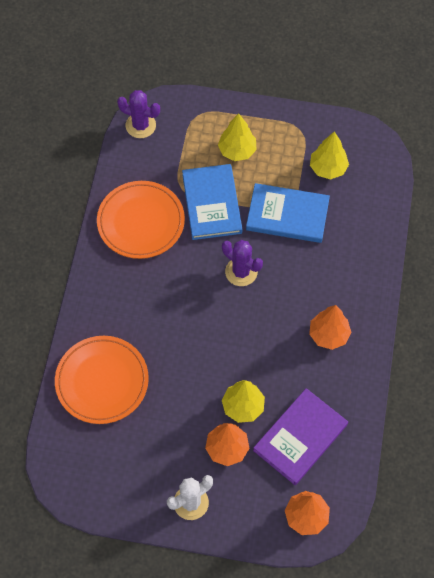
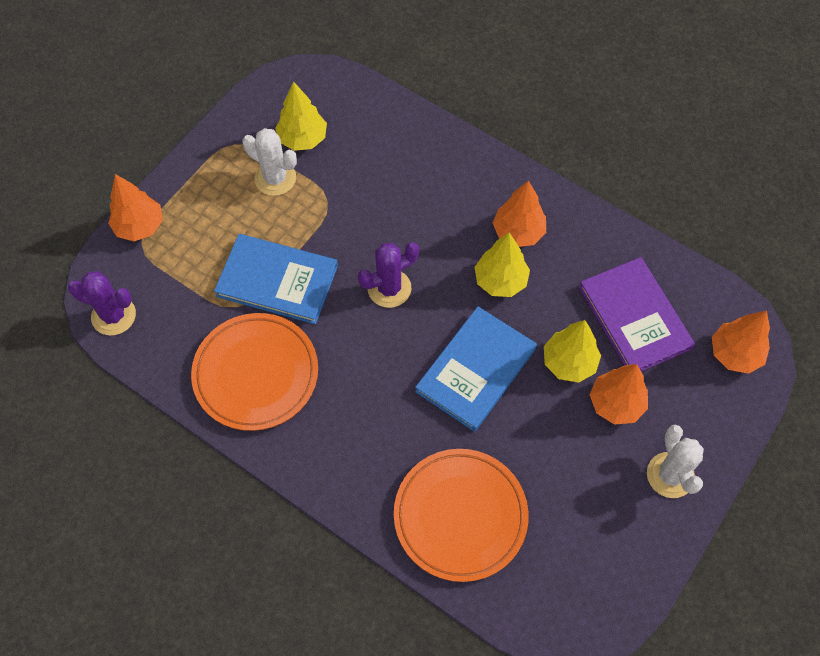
camera: 65 degrees left, 0 degrees up
(140, 125) = (113, 315): purple cactus -> purple cactus turned 60 degrees clockwise
(209, 108) = (139, 226): none -> orange tree
(237, 151) = (220, 222): yellow tree -> yellow tree (500, 281)
(287, 166) = (275, 178): none -> white cactus
(287, 215) = (340, 206): blue book -> blue book (475, 370)

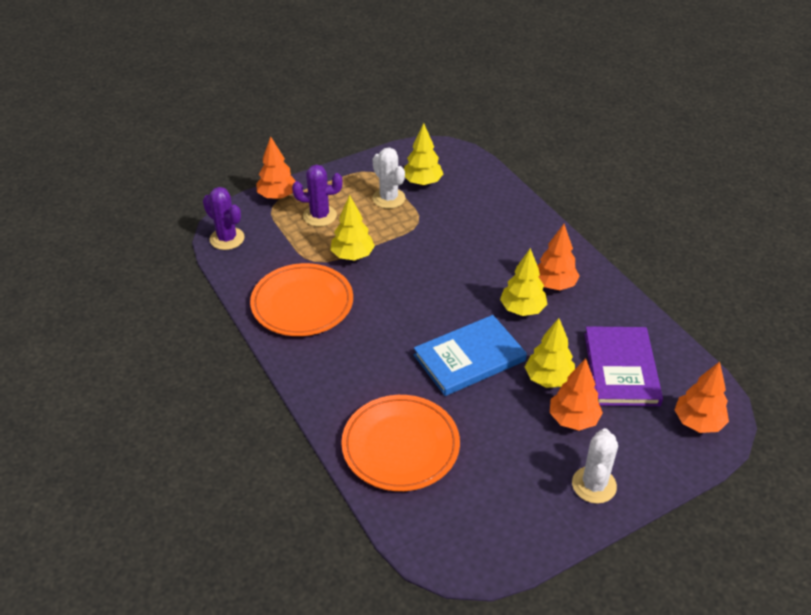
camera: 25 degrees right, 20 degrees down
(277, 281) = (352, 256): blue book -> yellow tree
(389, 288) = (432, 286): purple cactus -> purple cactus (320, 216)

